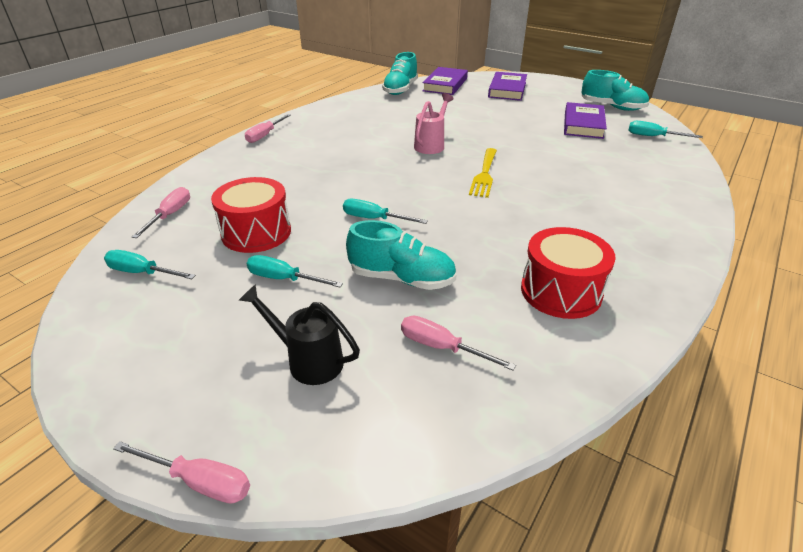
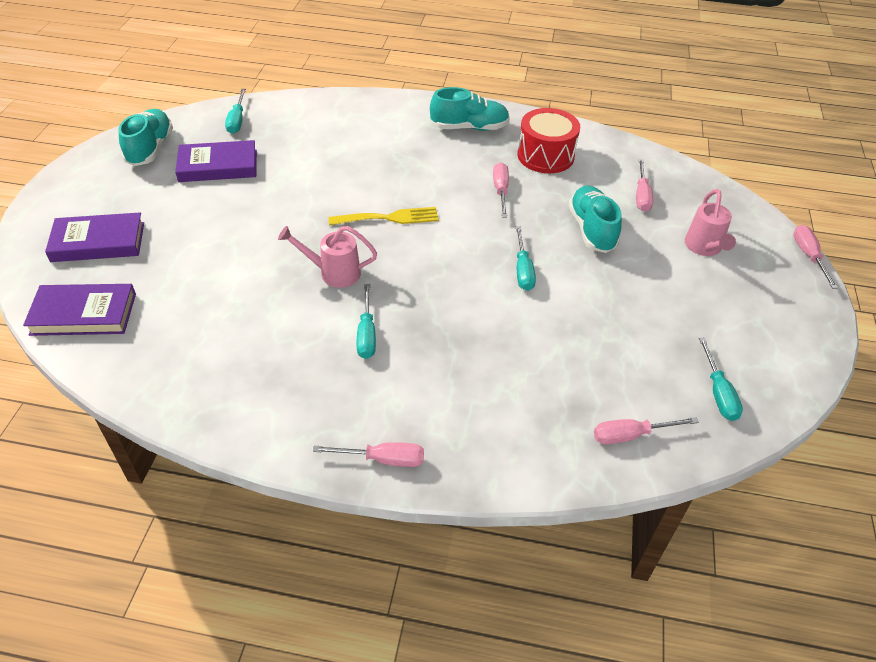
camera: 115 degrees left, 10 degrees up
(256, 232) = (604, 343): red drum -> none
(284, 279) = (646, 294): turquoise screwdriver -> turquoise screwdriver (366, 334)
(309, 361) = (704, 247): black watering can -> pink watering can
(400, 89) = (121, 363): turquoise shoe -> turquoise shoe (469, 127)
(500, 239) = (500, 191): none -> pink screwdriver

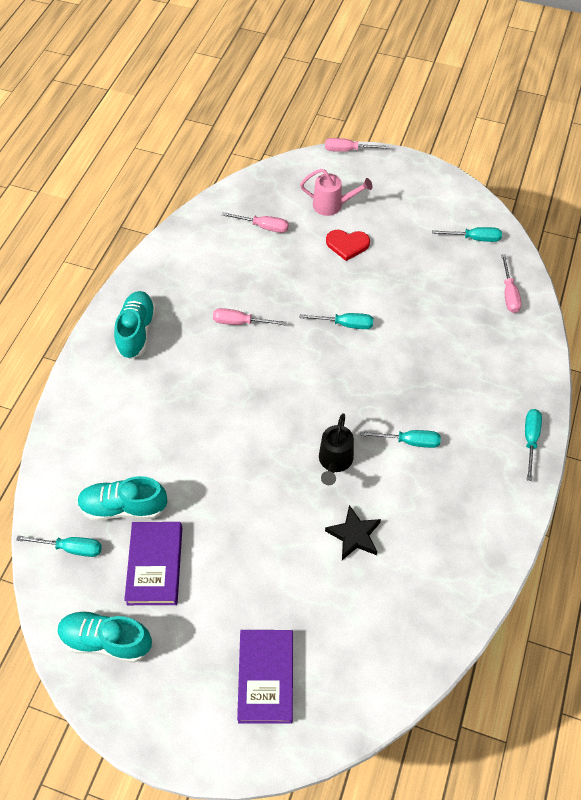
camera: 80 degrees left, 10 degrees up
(83, 314) = (370, 676): purple book -> none
(244, 293) = (354, 535): none -> black star
(334, 273) = (334, 461): pink watering can -> black watering can
(383, 459) = (530, 440): pink screwdriver -> turquoise screwdriver
(389, 218) = (265, 413): yellow fork -> none
(545, 156) = (195, 280): red drum -> none
(592, 230) = (302, 269): turquoise shoe -> turquoise shoe (124, 507)
(646, 265) = (347, 245): none -> red heart

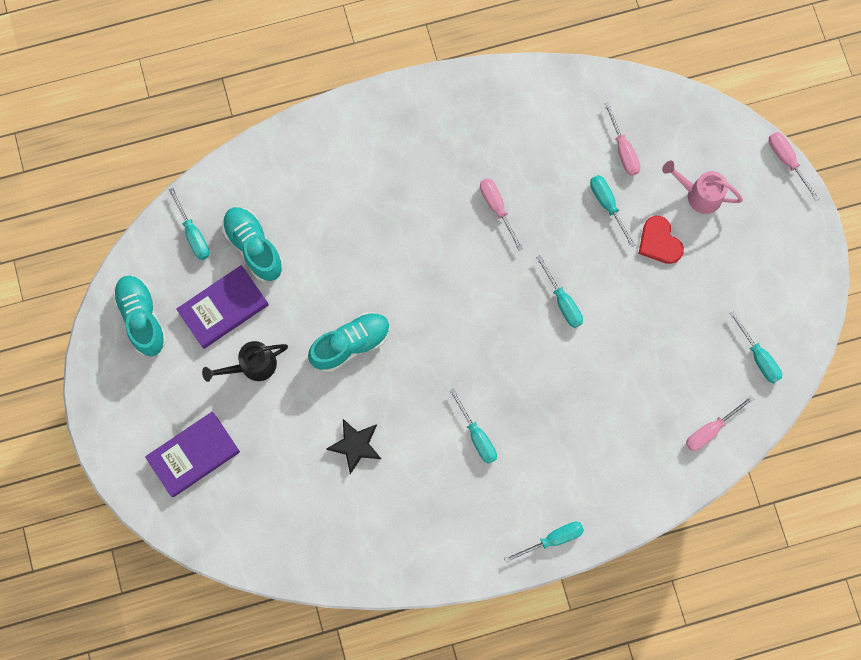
camera: 55 degrees right, 20 degrees up
(137, 331) = (422, 127): turquoise shoe -> turquoise shoe (351, 344)
(295, 258) = (607, 205): none -> turquoise screwdriver
(332, 205) = (699, 195): pink watering can -> pink watering can turned 135 degrees clockwise
(334, 461) = (412, 385): black watering can -> black watering can (253, 366)

